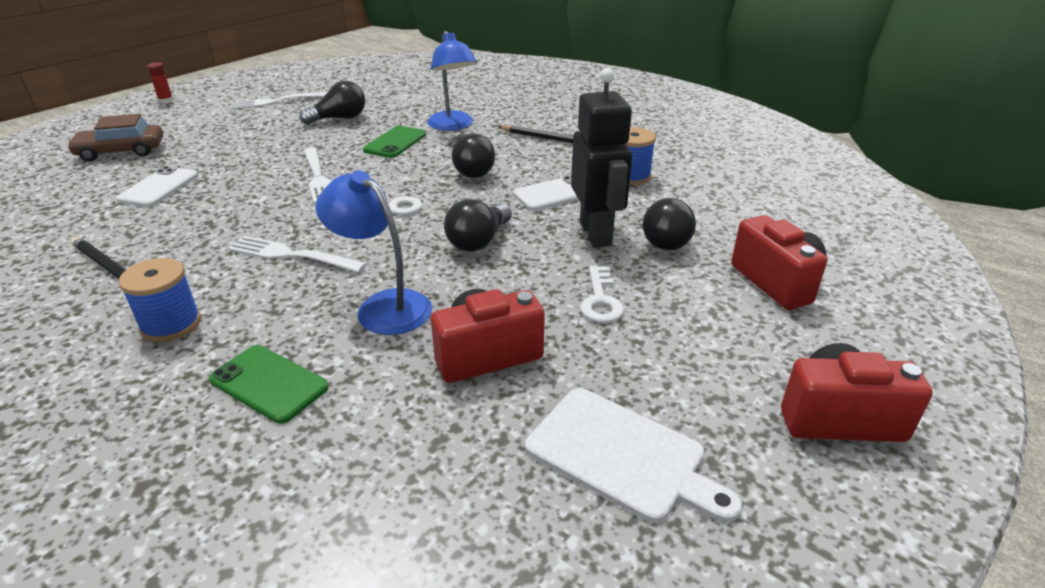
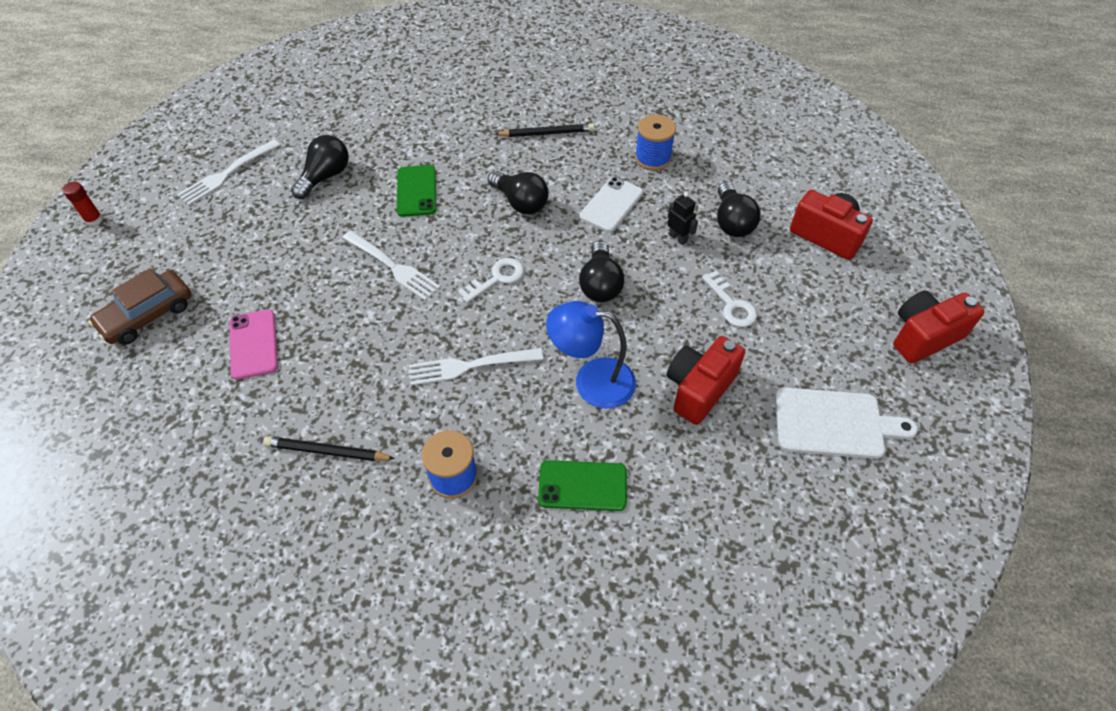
camera: 30 degrees left, 20 degrees up
(159, 187) = (253, 344): white phone -> pink phone
(453, 125) = (447, 146): blue lamp -> none
(596, 234) = (678, 238): black robot -> black robot, size x0.45

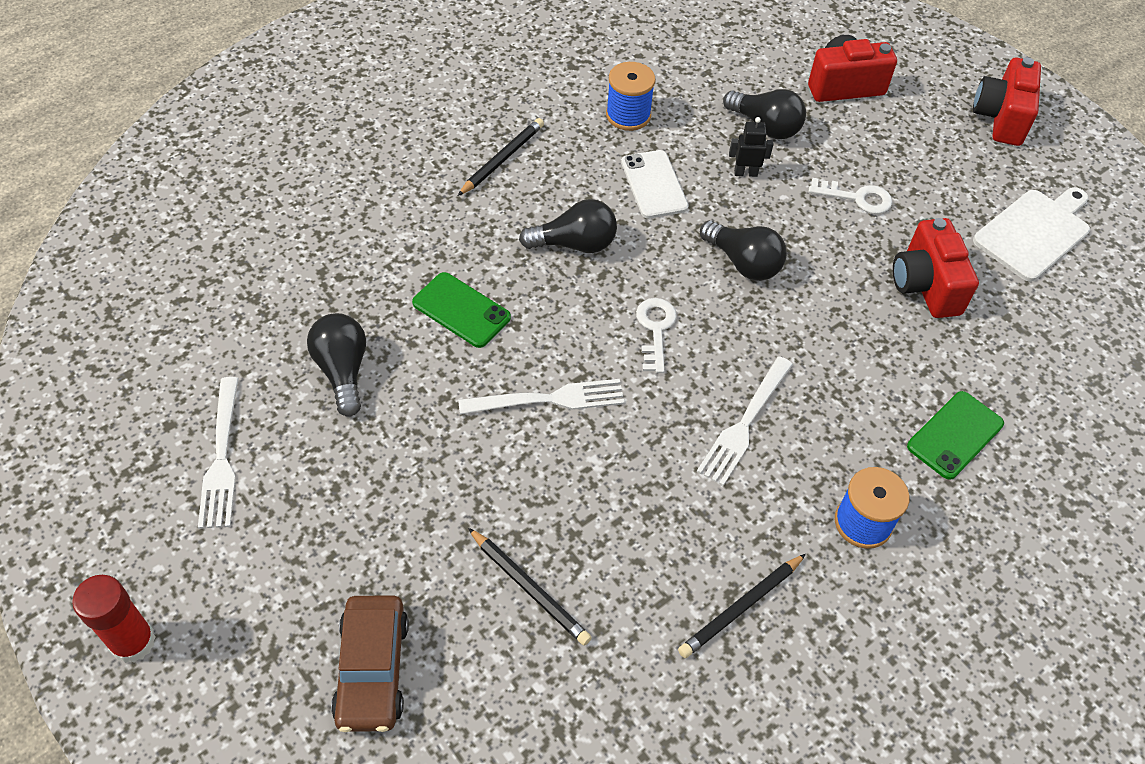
camera: 50 degrees left, 0 degrees up
(94, 220) = (133, 642): red glue stick -> red glue stick, size x1.60
(253, 344) = (529, 588): pink phone -> black pencil
(591, 381) = (849, 349): blue lamp -> none

